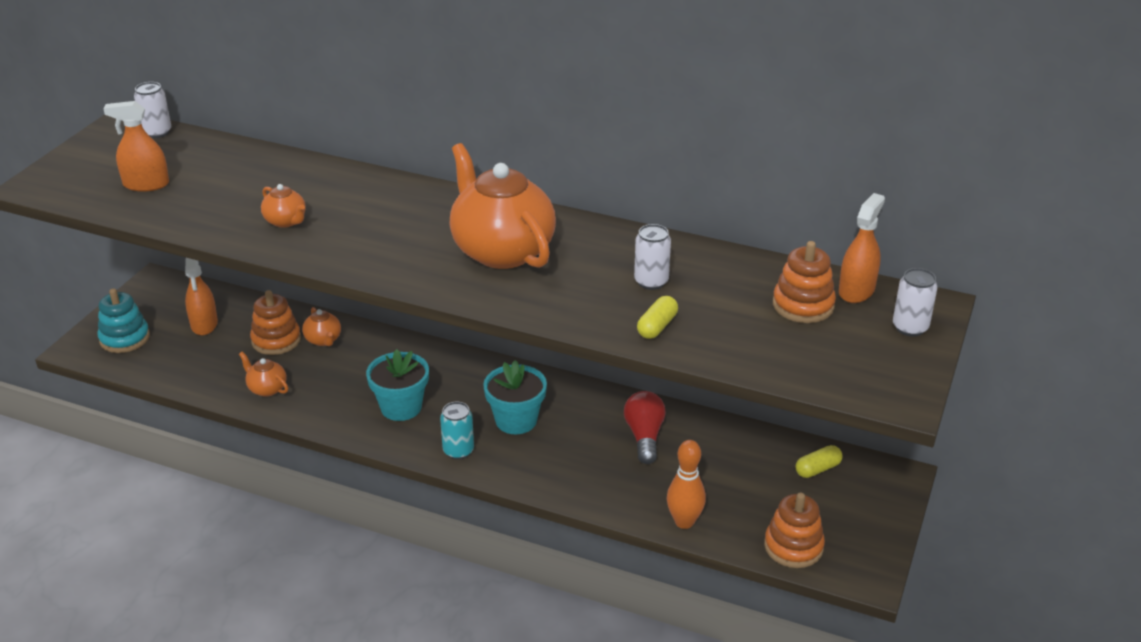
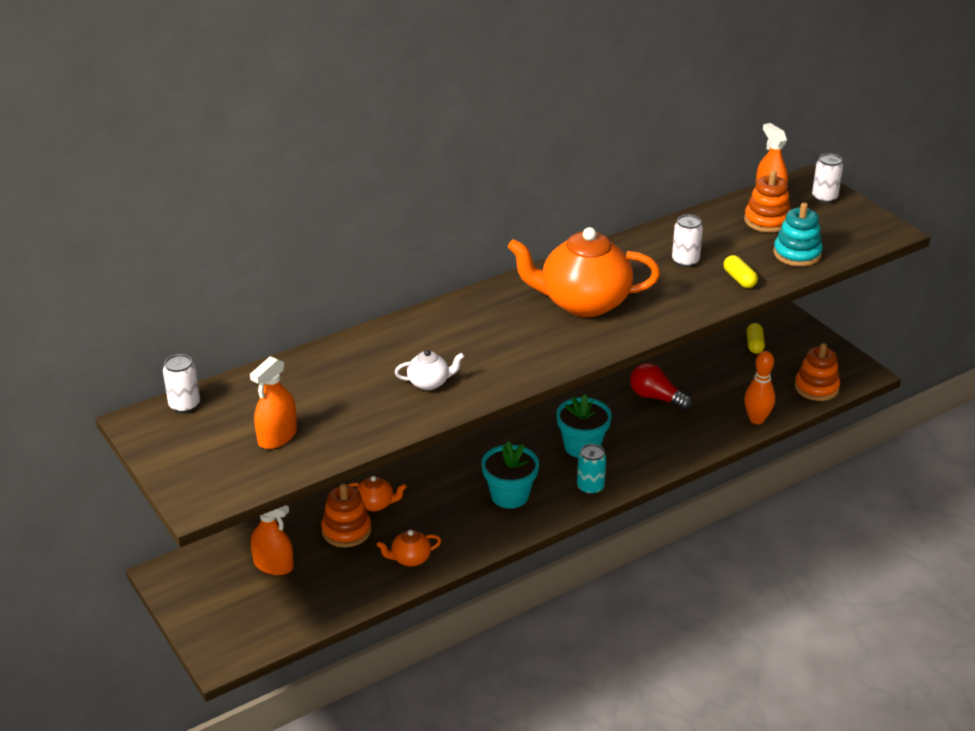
camera: 55 degrees left, 0 degrees up
(125, 338) = (239, 622): turquoise stacking toy -> turquoise stacking toy (797, 254)
(286, 221) = (429, 383): orange teapot -> white teapot

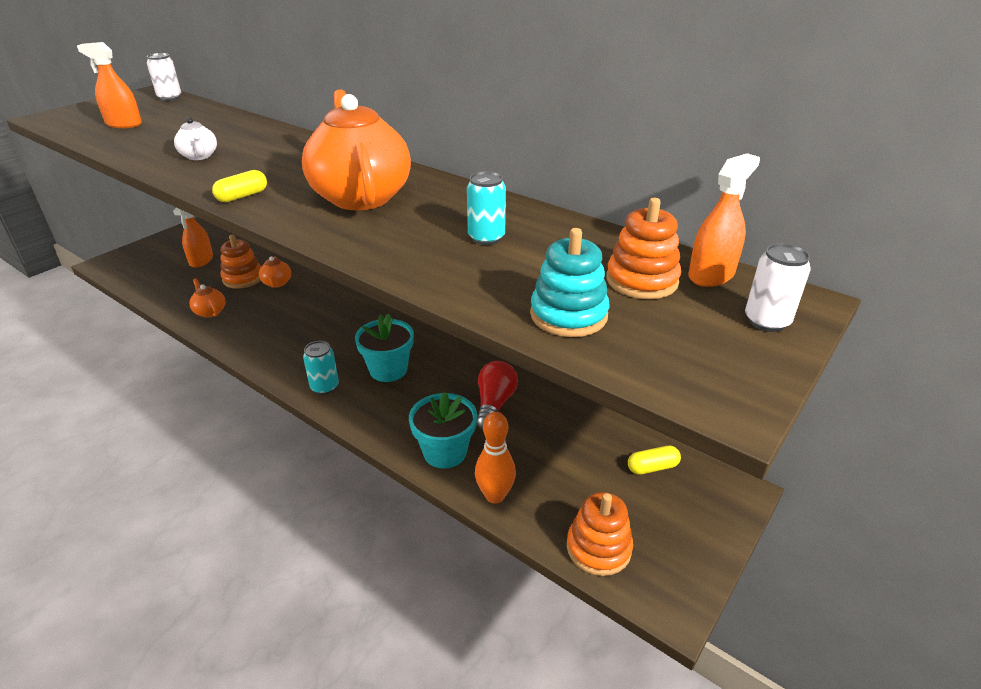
camera: 70 degrees right, 0 degrees up
(509, 495) = (301, 343): turquoise flower pot -> turquoise flower pot (445, 452)
(685, 261) = (486, 238): white can -> turquoise can
(739, 279) = (465, 278): yellow capsule -> yellow capsule (242, 196)

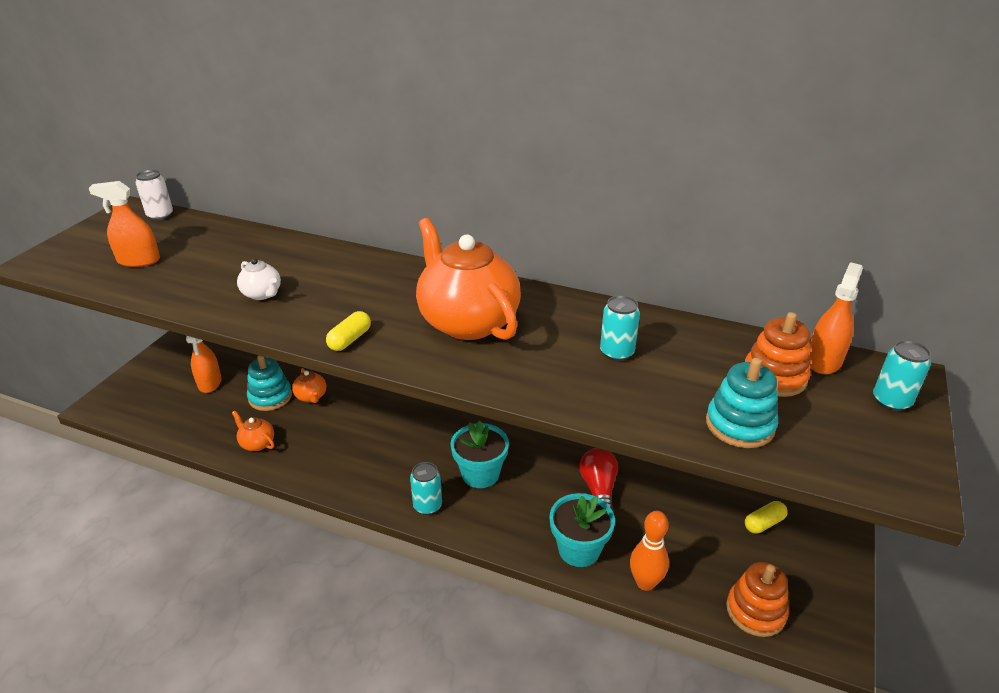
camera: 15 degrees left, 0 degrees up
(243, 278) = (270, 397): orange stacking toy -> turquoise stacking toy
(766, 321) = (891, 401): white can -> turquoise can

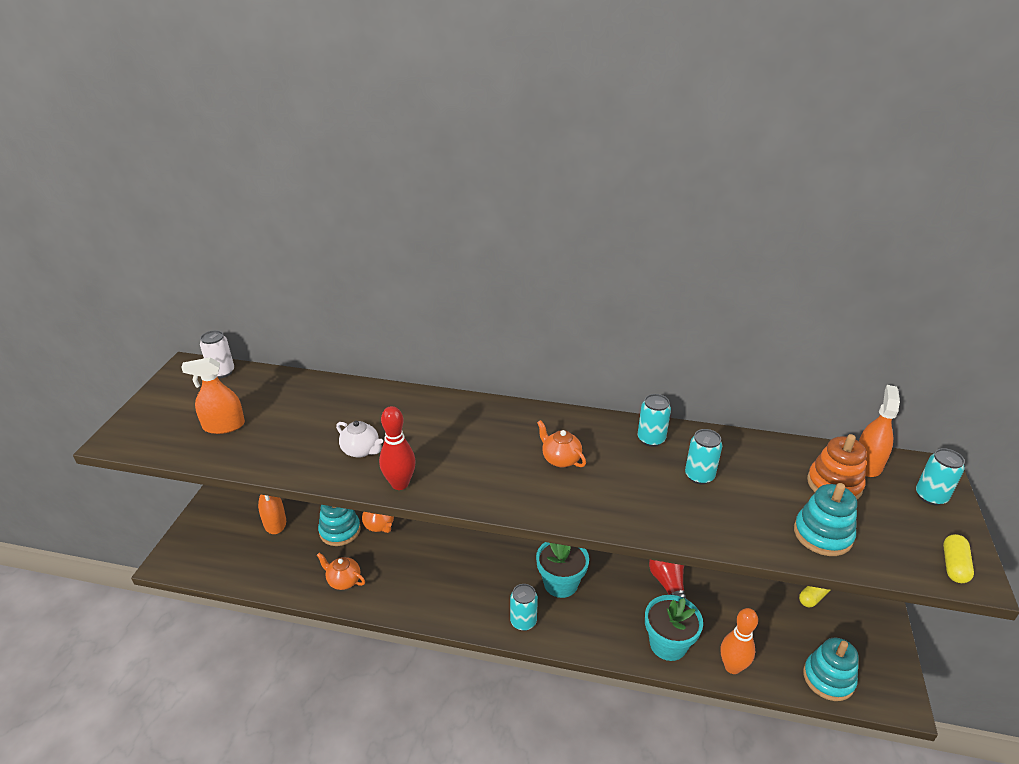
camera: 10 degrees left, 0 degrees up
(287, 327) = (400, 484): none -> red bowling pin
(350, 340) = (463, 490): yellow capsule -> yellow capsule (954, 565)
(467, 322) = (560, 459): orange teapot -> orange teapot, size x0.43
(576, 313) = (651, 439): none -> turquoise can
(755, 611) = (828, 678): orange stacking toy -> turquoise stacking toy

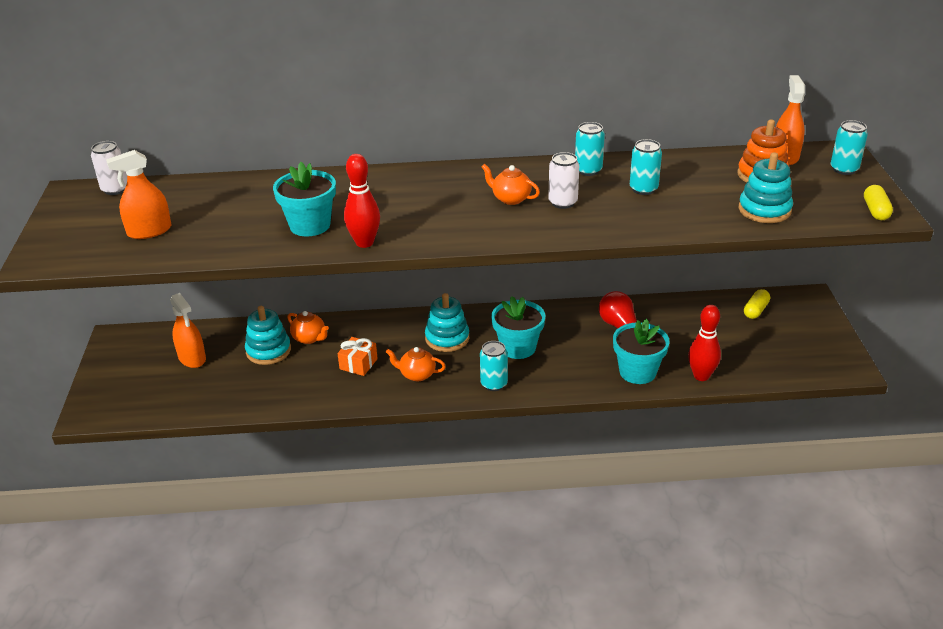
camera: 15 degrees left, 0 degrees up
(343, 580) = (294, 390): orange teapot -> orange teapot (417, 374)
(361, 450) = (310, 225): white teapot -> turquoise flower pot
(410, 565) = (358, 364): none -> orange gift
(610, 475) = (563, 202): none -> white can
(732, 667) = (701, 376): orange bowling pin -> red bowling pin
(828, 678) = (787, 366): turquoise stacking toy -> turquoise stacking toy (447, 338)

